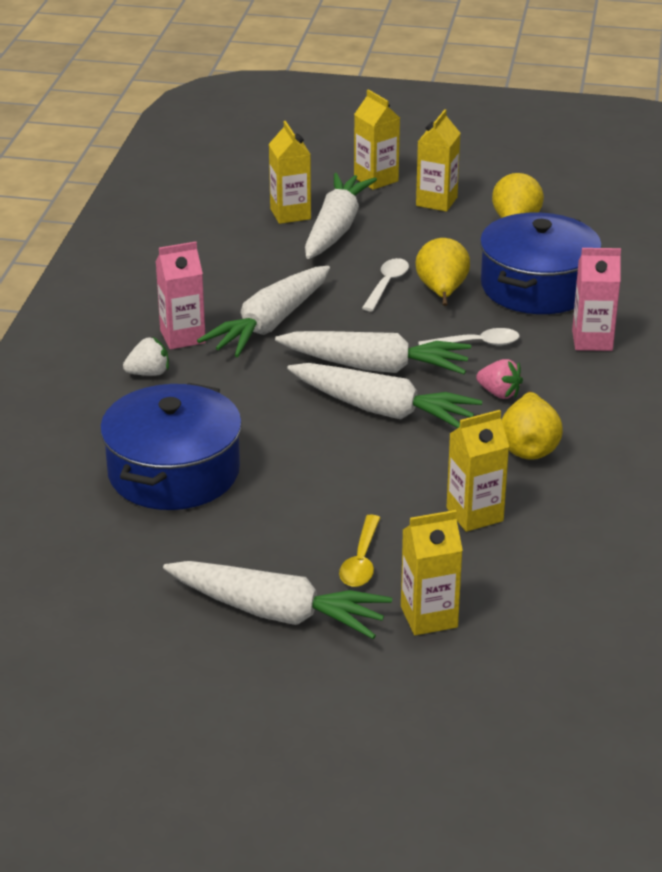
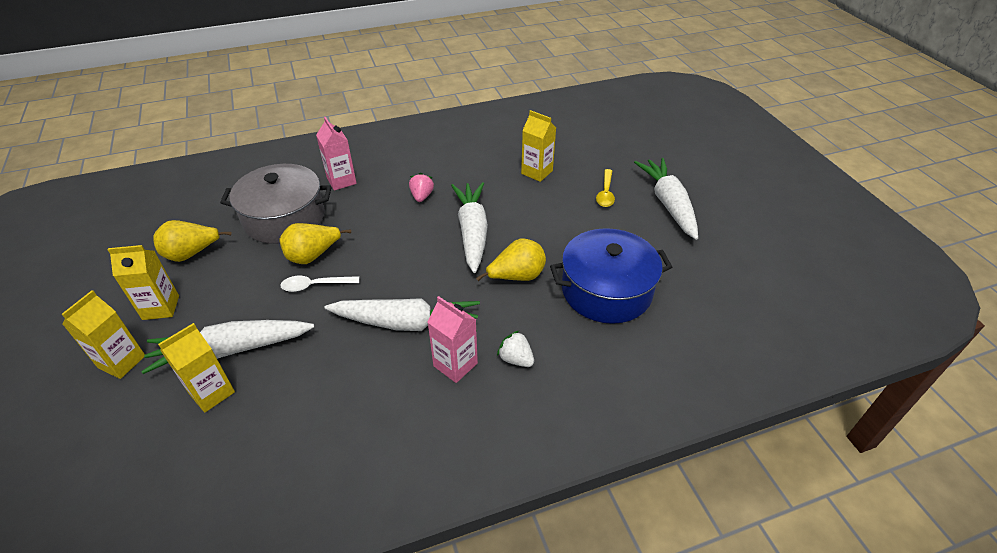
camera: 120 degrees left, 10 degrees up
(361, 560) = (605, 193): yellow spoon -> yellow spoon turned 120 degrees clockwise
(375, 367) = (427, 252): white carrot -> none
(429, 617) = (620, 162): yellow carton -> none
(476, 344) = (372, 221): white spoon -> none
(529, 447) = (466, 172): yellow pear -> yellow pear (517, 276)
(537, 286) = (284, 218): blue pot -> grey pot

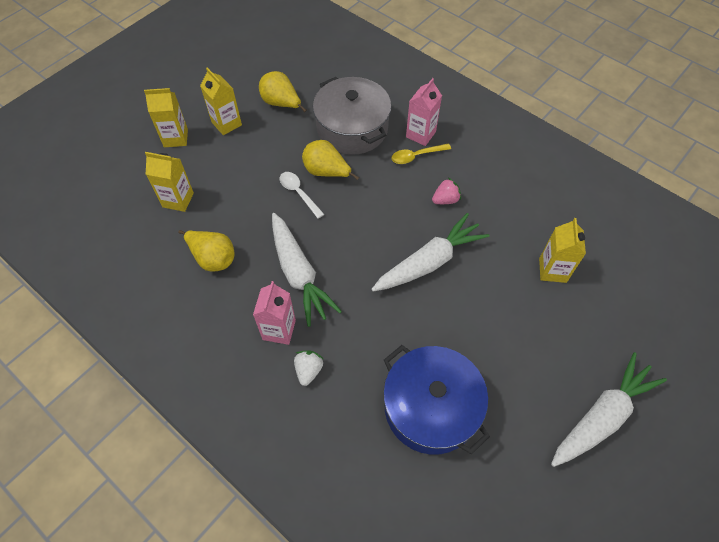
camera: 60 degrees right, 15 degrees up
(232, 350) = (215, 186): white carrot -> none
(517, 276) = (399, 325): yellow pear -> yellow pear (213, 258)
(605, 193) = (570, 347): yellow spoon -> yellow spoon (416, 156)

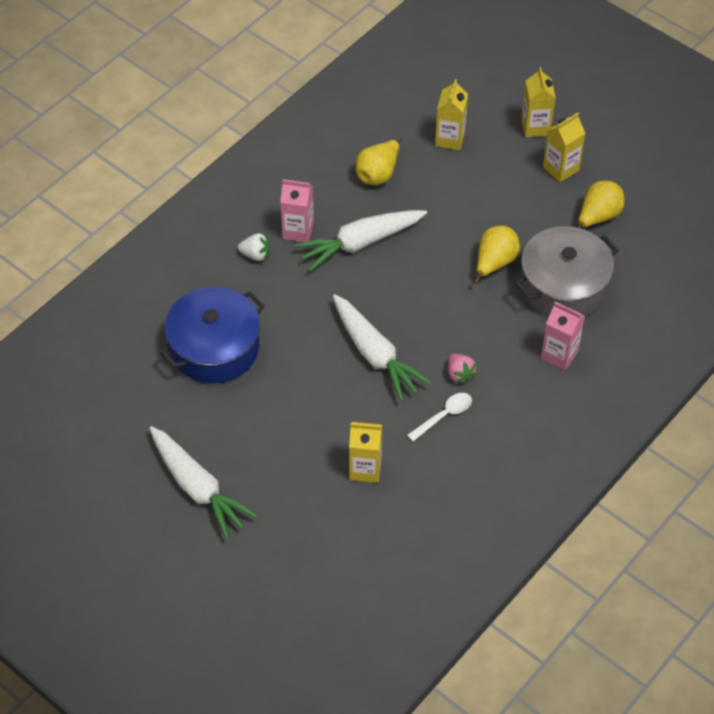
camera: 90 degrees right, 5 degrees down
(299, 193) = (463, 239): white spoon -> white spoon (444, 416)
(416, 156) = (524, 349): yellow spoon -> none

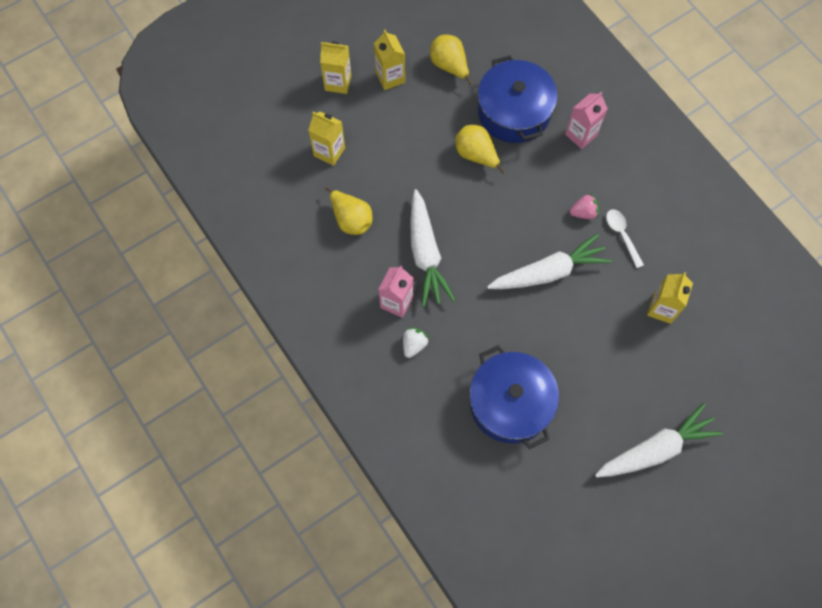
camera: 75 degrees left, 15 degrees up
(563, 286) = (513, 112): grey pot -> blue pot

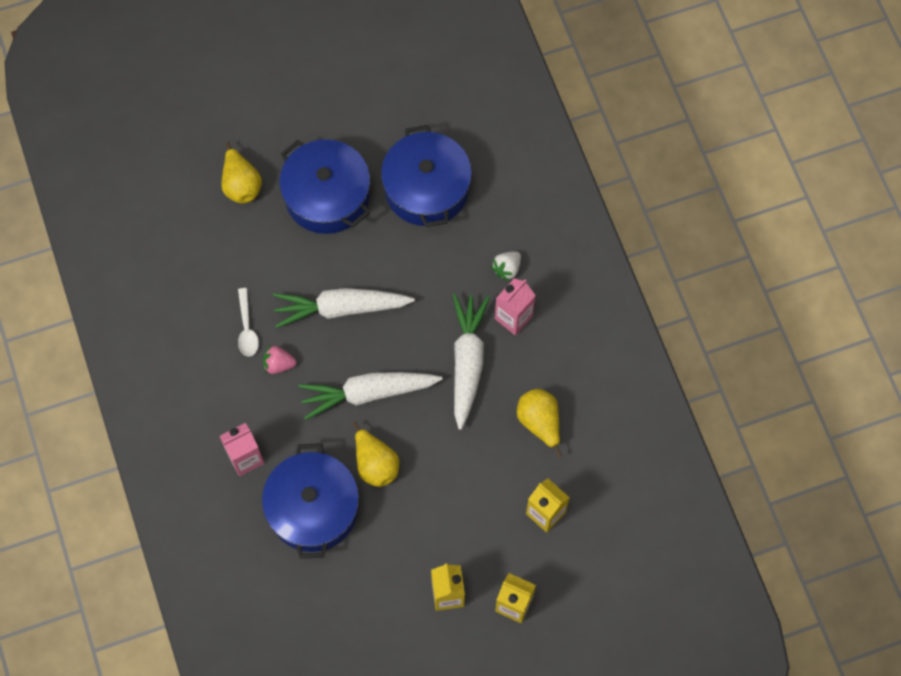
camera: 165 degrees left, 0 degrees up
(449, 66) = (370, 591): yellow pear -> yellow pear (241, 185)
(599, 372) = (327, 196): none -> blue pot
(655, 449) = (301, 113): white carrot -> white carrot (368, 393)
(662, 308) = (237, 241): yellow carton -> none

